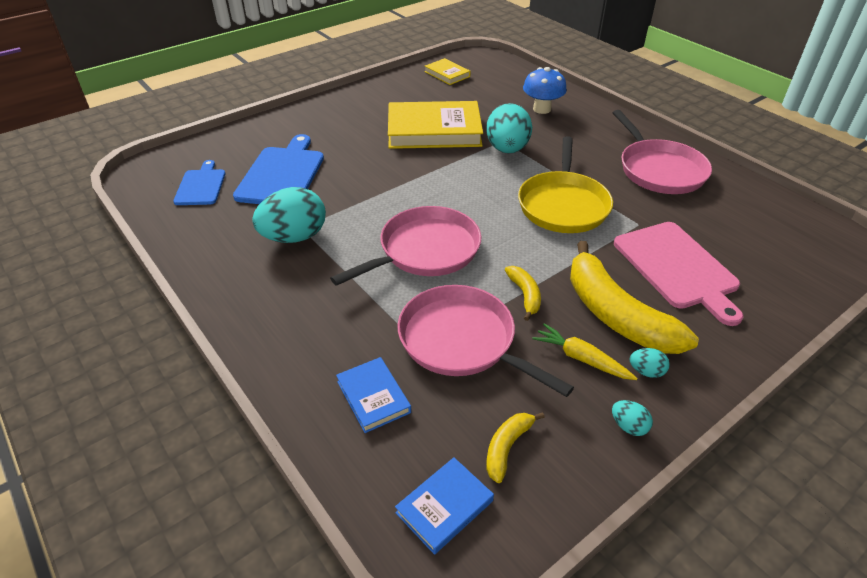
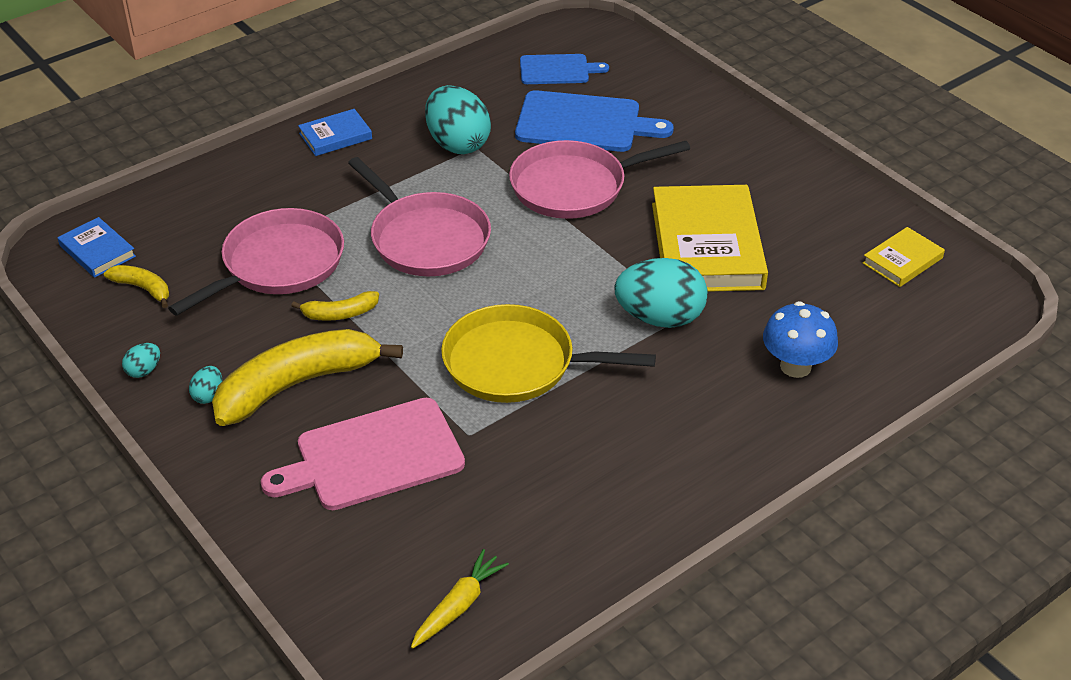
camera: 90 degrees right, 0 degrees up
(373, 397) = (219, 209): blue book -> blue book (335, 136)
(581, 358) = (237, 348): yellow carrot -> yellow carrot (458, 606)
(659, 170) = (610, 484): pink pan -> pink pan (574, 187)

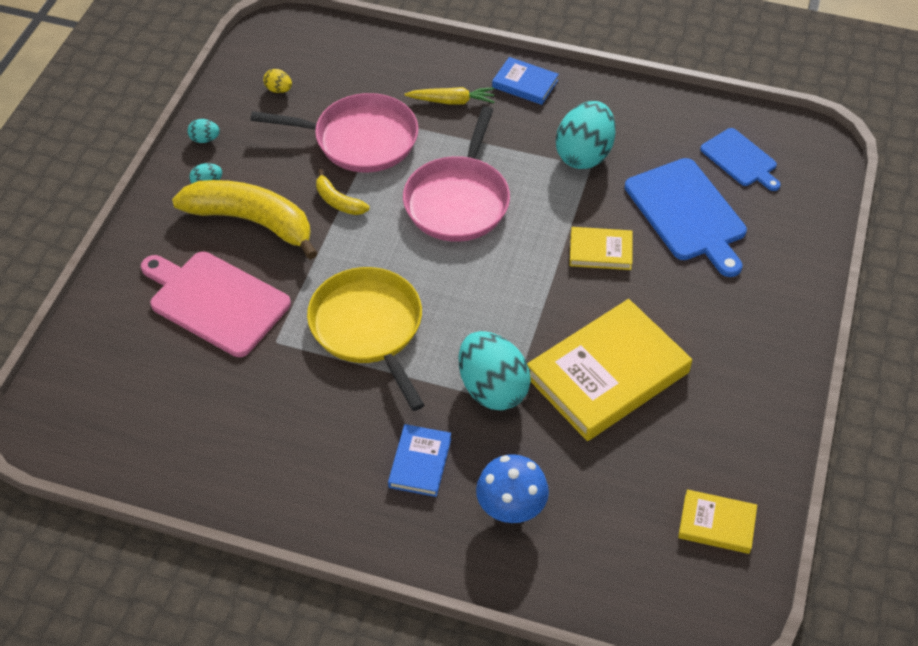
camera: 55 degrees right, 10 degrees up
(97, 251) = (295, 46): blue book -> blue book (420, 463)
(143, 288) = (279, 90): yellow banana -> yellow egg
(458, 606) = (114, 426): yellow carrot -> yellow carrot (452, 101)
(574, 187) = (600, 251): pink pan -> yellow book

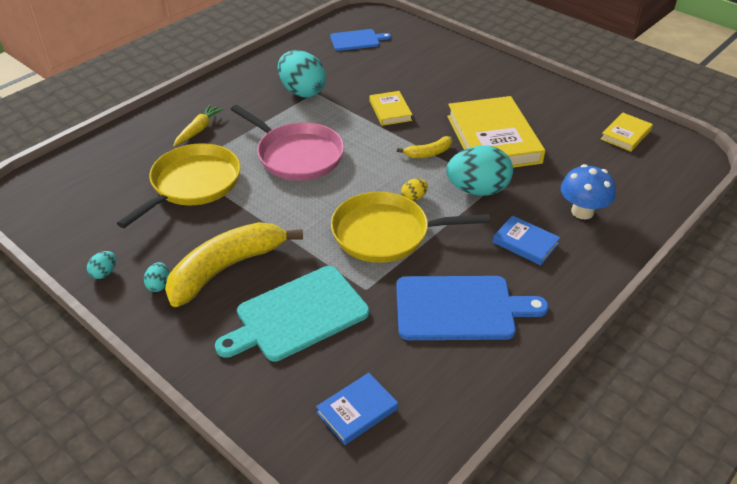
camera: 65 degrees left, 10 degrees down
(215, 301) = (297, 315): pink cutting board -> turquoise cutting board
(279, 90) = (93, 212): yellow egg -> yellow egg (414, 198)
(338, 201) = (247, 213): yellow banana -> yellow banana (428, 153)
(360, 139) = (193, 184): pink pan -> yellow pan
(525, 84) = (215, 95): blue book -> blue book (357, 411)
(600, 251) = (390, 111): yellow book -> yellow book turned 45 degrees counterclockwise
(688, 213) = (384, 70): blue cutting board -> blue cutting board (460, 308)

